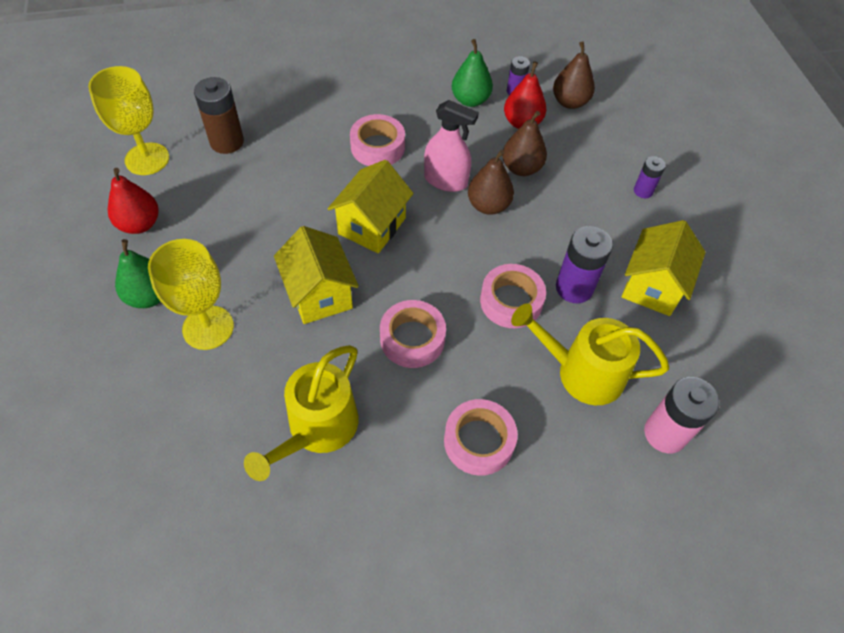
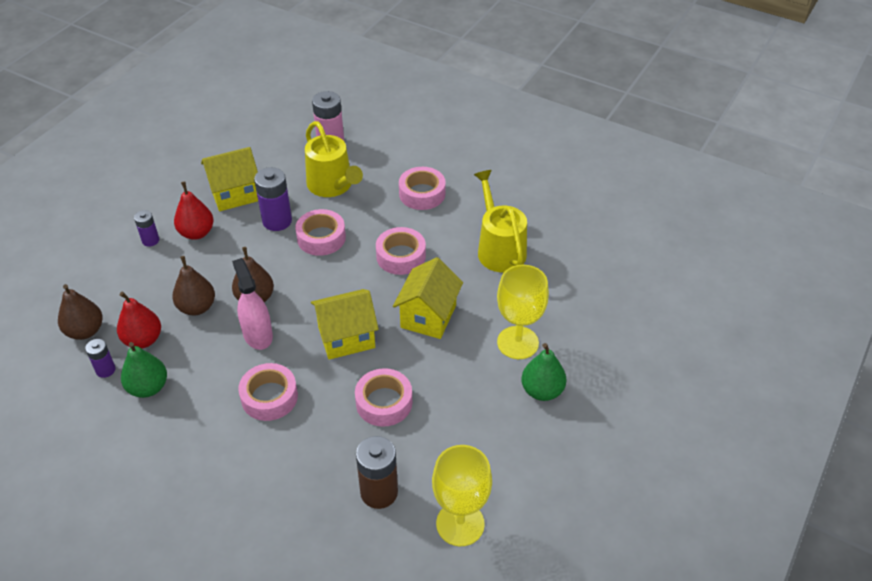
camera: 135 degrees left, 10 degrees down
(139, 224) = (510, 457): red pear -> red pear (197, 233)
(284, 198) = (384, 402): none -> pink tape
(317, 429) = (499, 249): yellow watering can -> yellow watering can turned 90 degrees counterclockwise

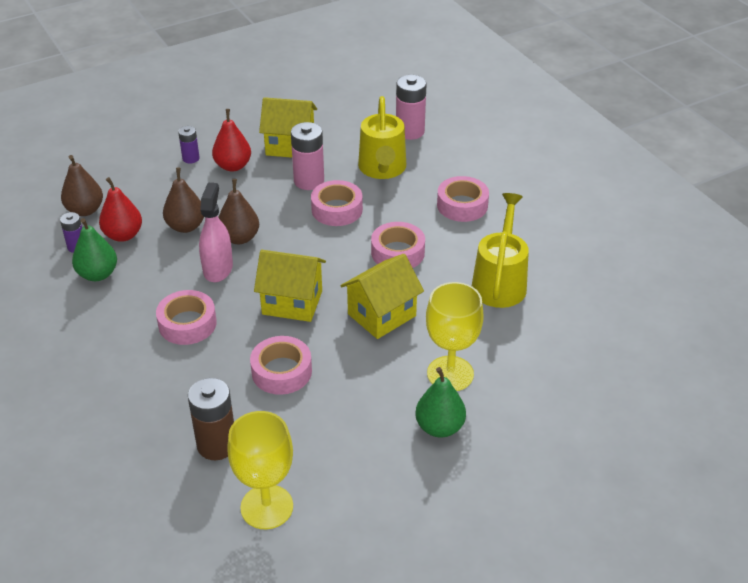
camera: 30 degrees right, 5 degrees down
(277, 221) = (309, 181): purple battery -> pink battery

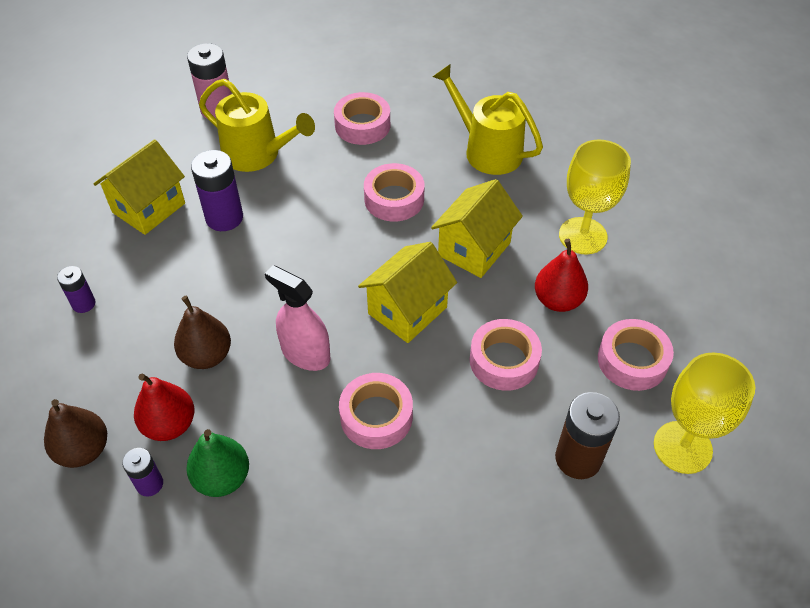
camera: 60 degrees left, 10 degrees up
(233, 166) = (136, 270): red pear -> red pear (558, 300)
(239, 238) = (269, 314): brown pear -> none
(309, 181) = (224, 218): pink battery -> purple battery
(337, 209) = (291, 215): pink tape -> pink tape (632, 360)
(382, 315) = (474, 249): yellow house -> yellow house turned 45 degrees clockwise
(439, 427) = (644, 273): green pear -> none

